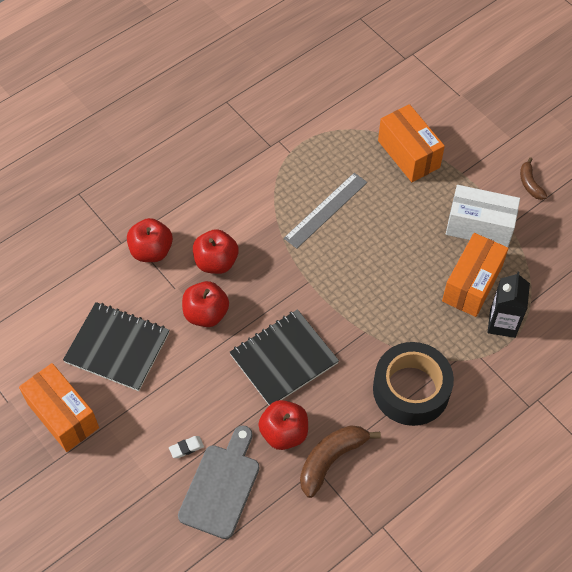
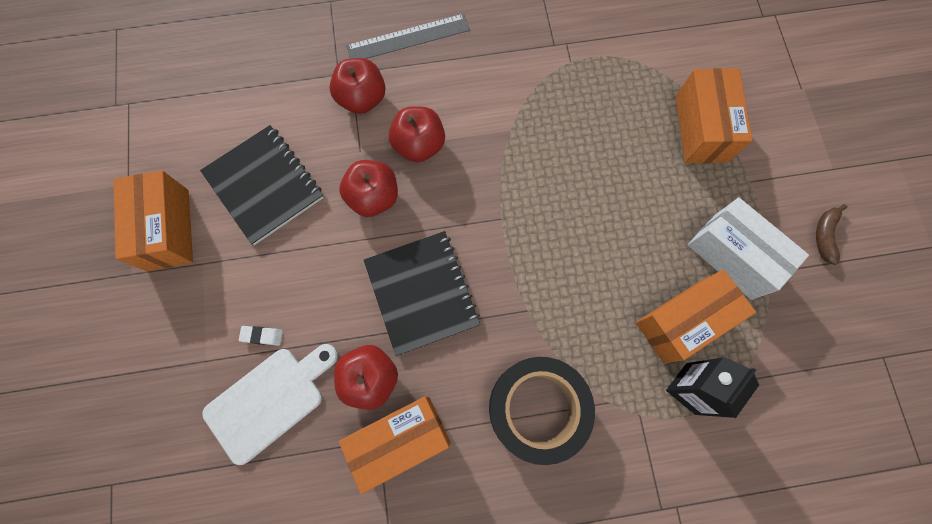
camera: 30 degrees right, 15 degrees up
(221, 486) = (270, 400): grey cutting board -> white cutting board
(284, 359) = (421, 293): black notebook -> black notebook turned 75 degrees clockwise
(326, 210) = (569, 146): grey ruler -> grey ruler (408, 38)
(331, 459) = (400, 439): brown banana -> orange box

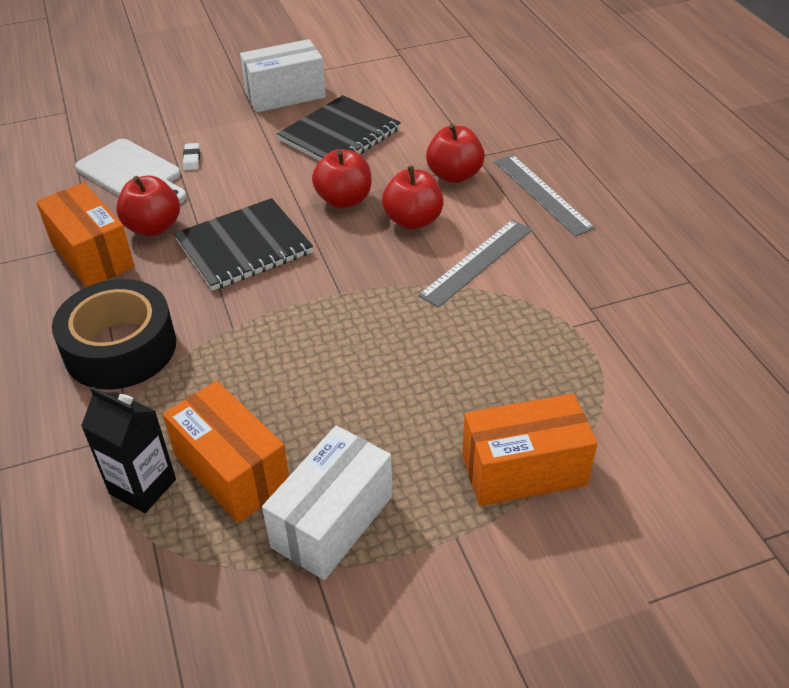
camera: 80 degrees right, 30 degrees down
(168, 229) = (285, 95): orange box -> white box
(485, 108) = (477, 262): none -> grey ruler
(824, 235) = (389, 644): brown banana -> none

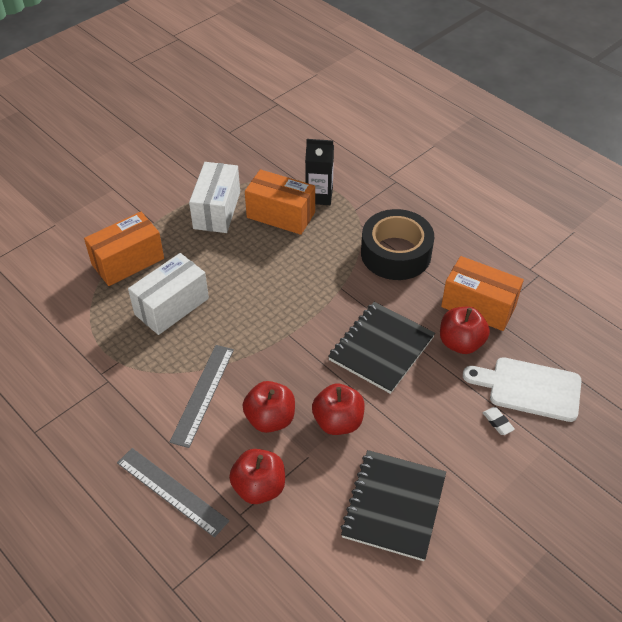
camera: 155 degrees right, 5 degrees up
(285, 95) = (491, 551): white box -> white box (171, 306)

